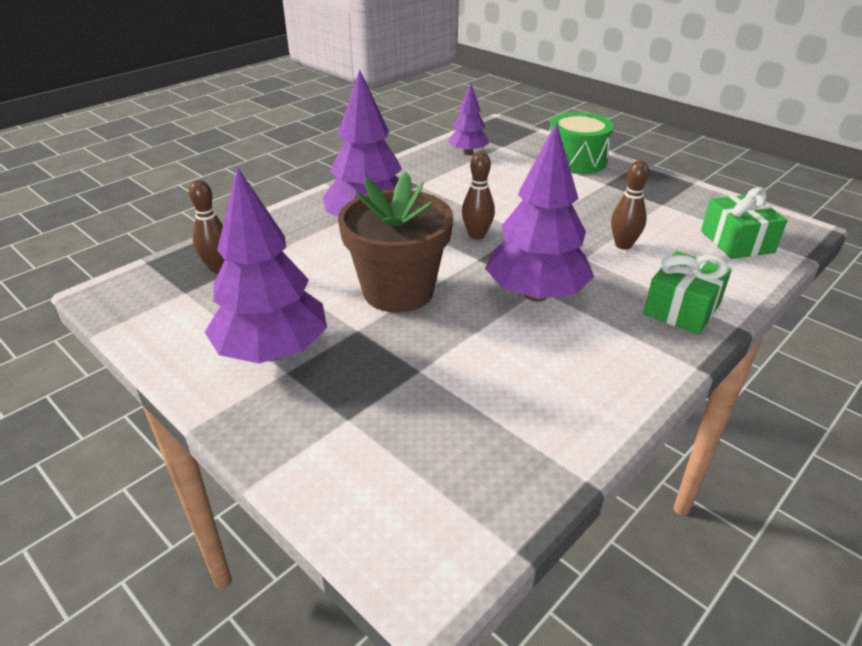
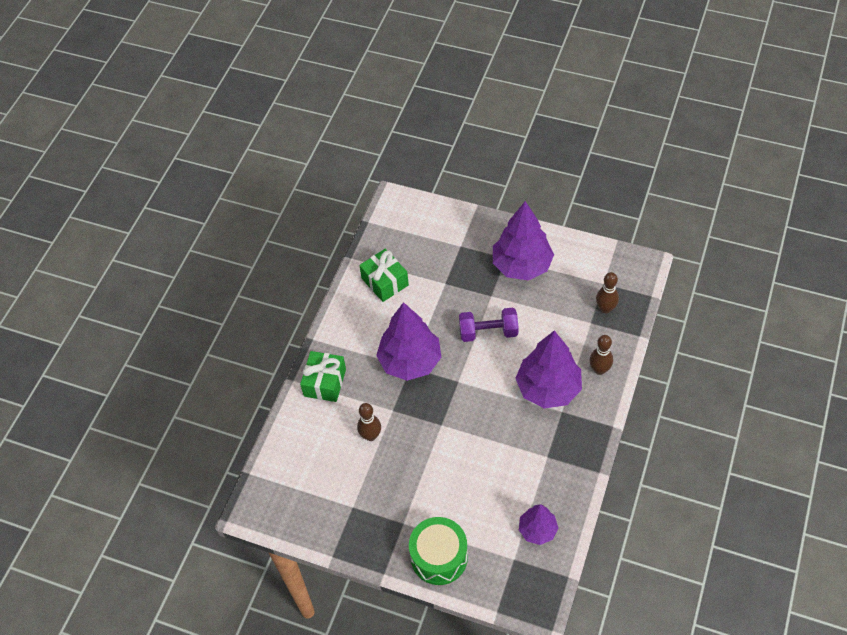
camera: 160 degrees right, 20 degrees up
(398, 291) = (488, 332): brown flower pot -> purple dumbbell
(477, 235) = (470, 406): brown bowling pin -> brown bowling pin (599, 369)
(737, 242) = (295, 472): green gift -> green gift (385, 282)

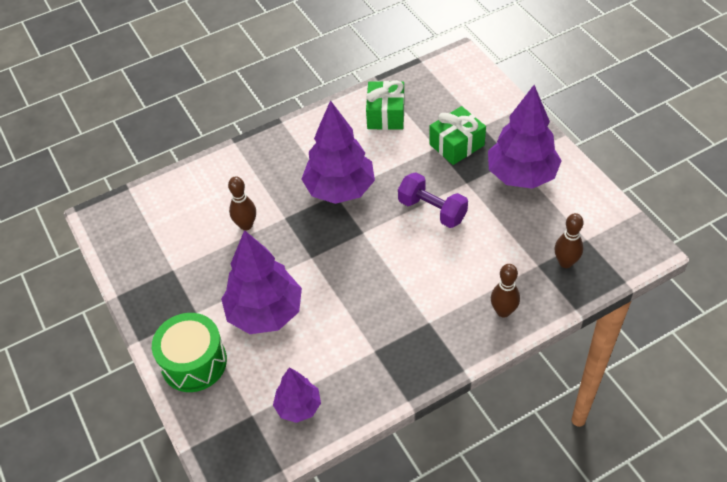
camera: 40 degrees right, 5 degrees down
(325, 382) = (255, 160): green gift -> green gift (456, 145)
(548, 388) = (436, 293): purple tree -> purple tree (265, 313)

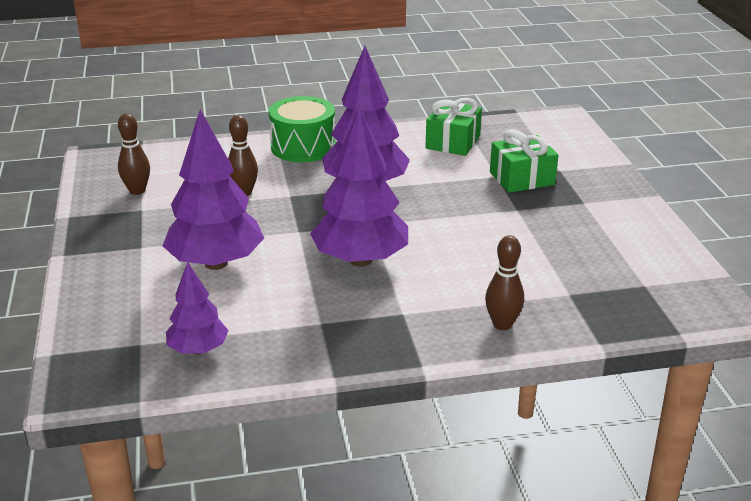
camera: 15 degrees right, 20 degrees down
(194, 362) = (108, 285): green drum -> green drum (303, 147)
(432, 210) = (462, 223): purple dumbbell -> none
(521, 175) = (588, 216): purple tree -> purple tree (361, 260)
(565, 262) = (606, 299): brown bowling pin -> brown bowling pin (137, 191)

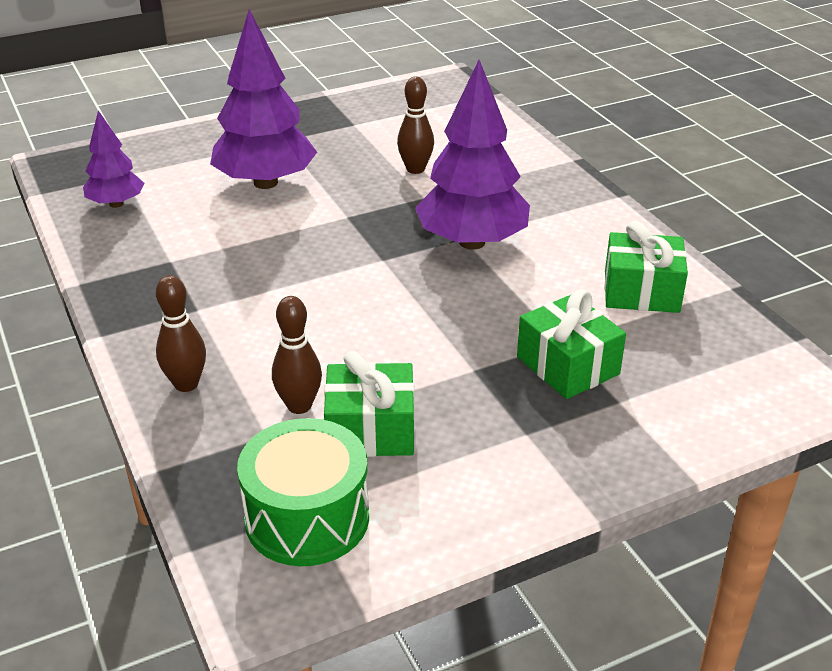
camera: 75 degrees right, 5 degrees up
(137, 191) = (389, 114): brown bowling pin -> brown bowling pin (299, 406)
(303, 147) = (547, 184): green drum -> green drum (307, 517)
(361, 260) = (298, 265): purple tree -> none
(571, 253) = (370, 430): none -> green gift

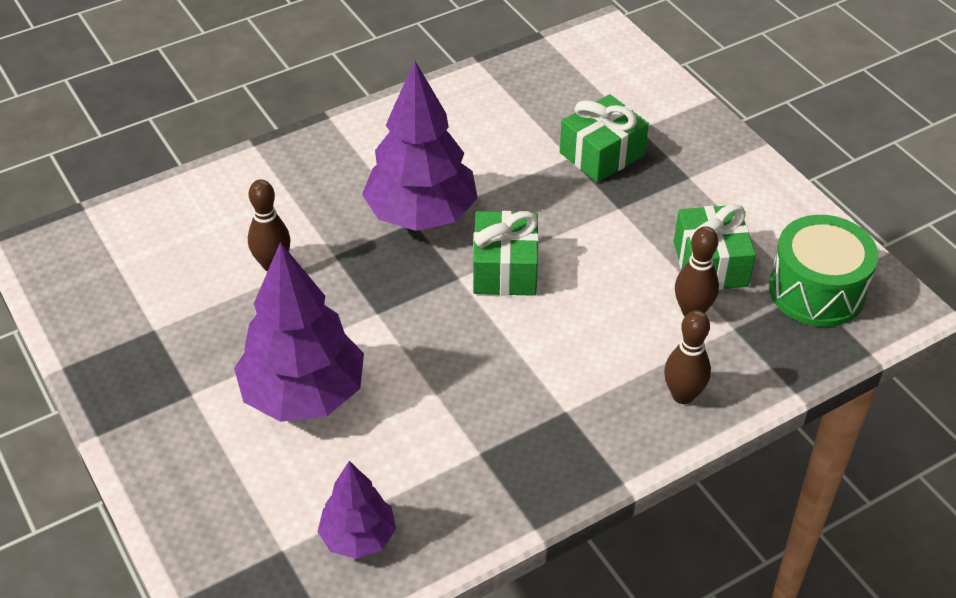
camera: 95 degrees left, 10 degrees up
(641, 292) = (491, 110): green gift -> green gift (505, 269)

